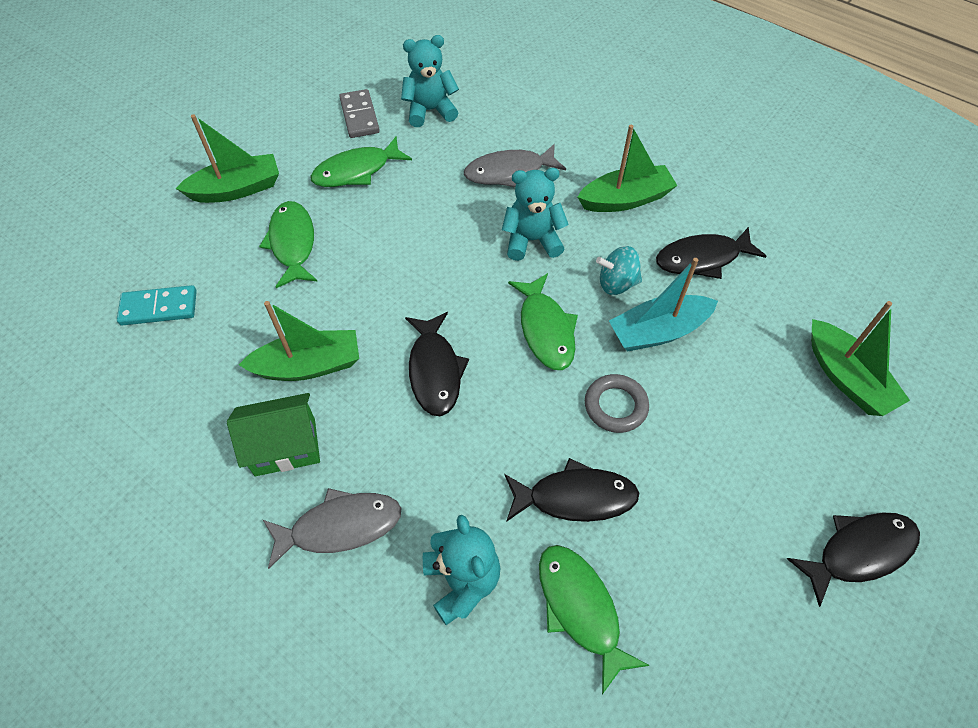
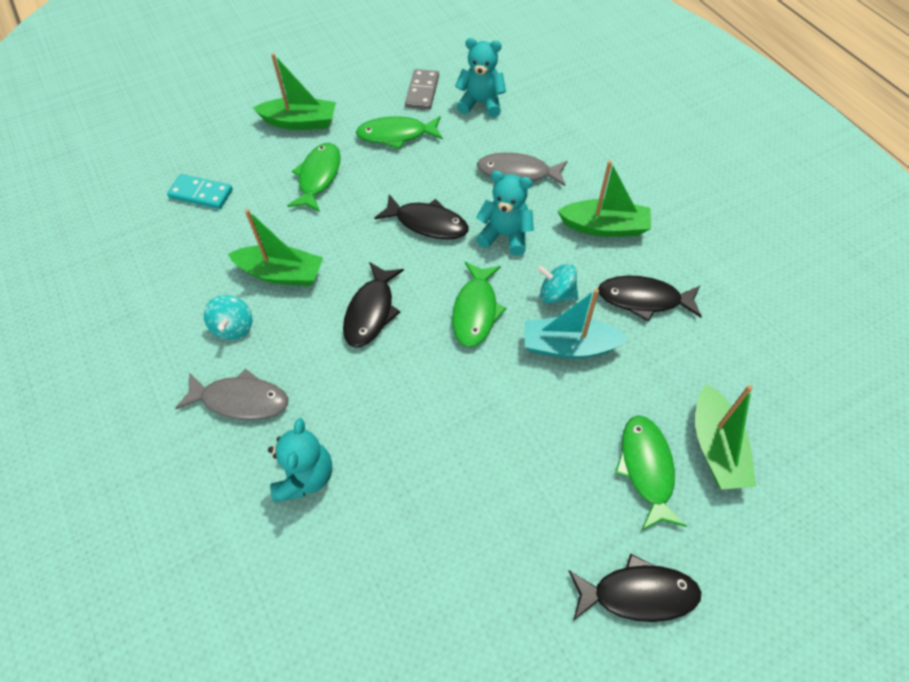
camera: 25 degrees right, 0 degrees up
(285, 447) = (233, 327): green house -> turquoise spinning top
(575, 497) = (425, 450): black fish -> black fish (427, 223)
(580, 609) = (381, 536): green fish -> green fish (646, 468)
(615, 406) = (498, 392): grey ring -> none

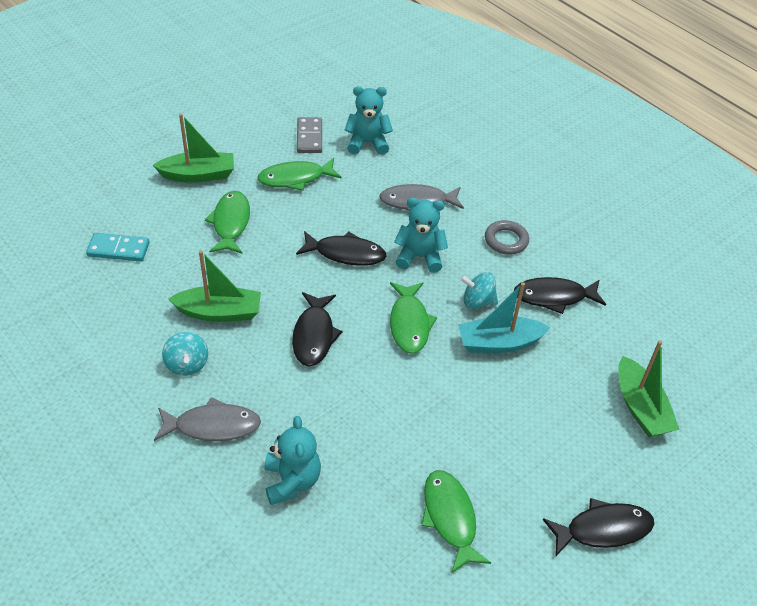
camera: 15 degrees left, 10 degrees down
(604, 227) = (506, 240): green boat -> grey ring
(646, 468) = (587, 432): green fish -> green fish (450, 518)

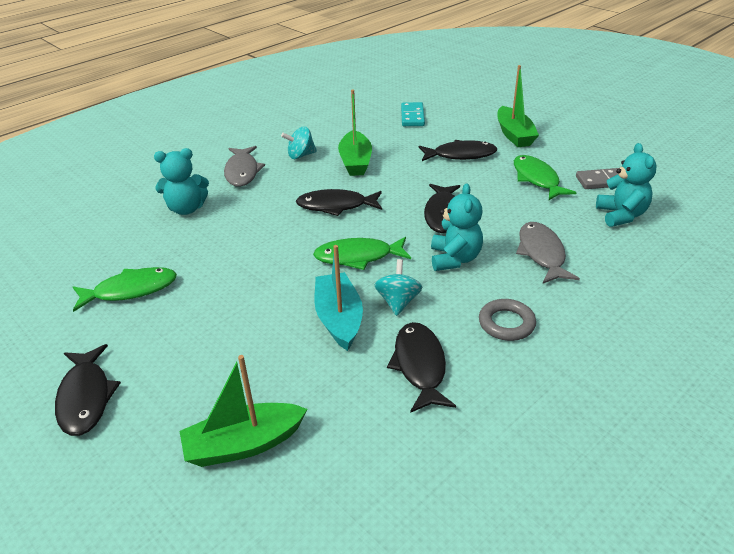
camera: 90 degrees right, 10 degrees down
(230, 223) = (460, 155): green fish -> black fish

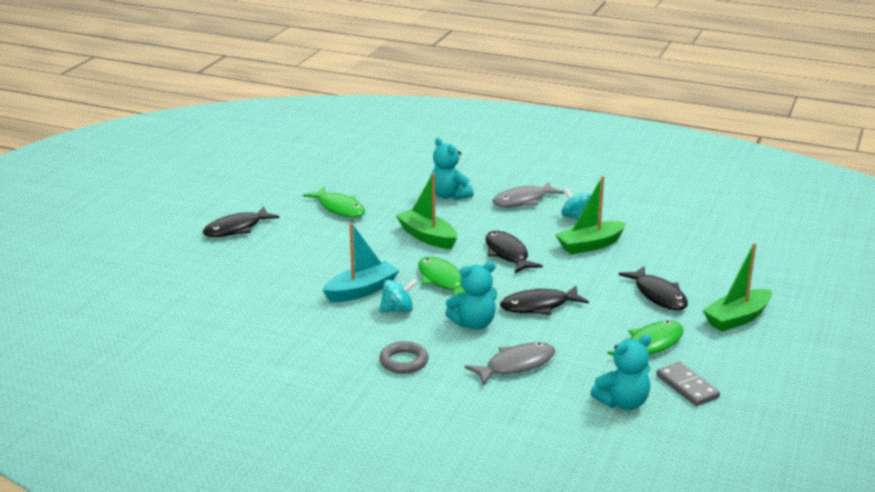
camera: 65 degrees right, 10 degrees down
(244, 444) = (227, 288): green boat -> green boat (427, 237)
(412, 116) = (714, 253): turquoise domino -> none
(419, 366) = (331, 333): black fish -> none

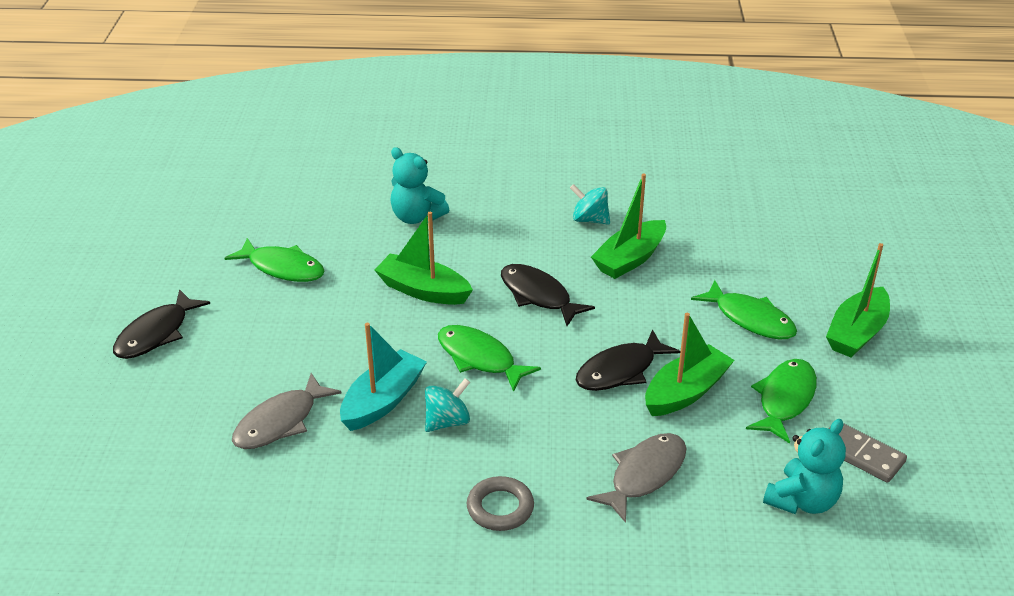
camera: 20 degrees left, 10 degrees up
(473, 324) = (556, 420): turquoise teddy bear -> none
(523, 200) = (513, 206): grey fish -> grey fish (280, 422)
(579, 327) = (686, 392): none -> green boat
(658, 295) = (750, 319): black fish -> green fish

